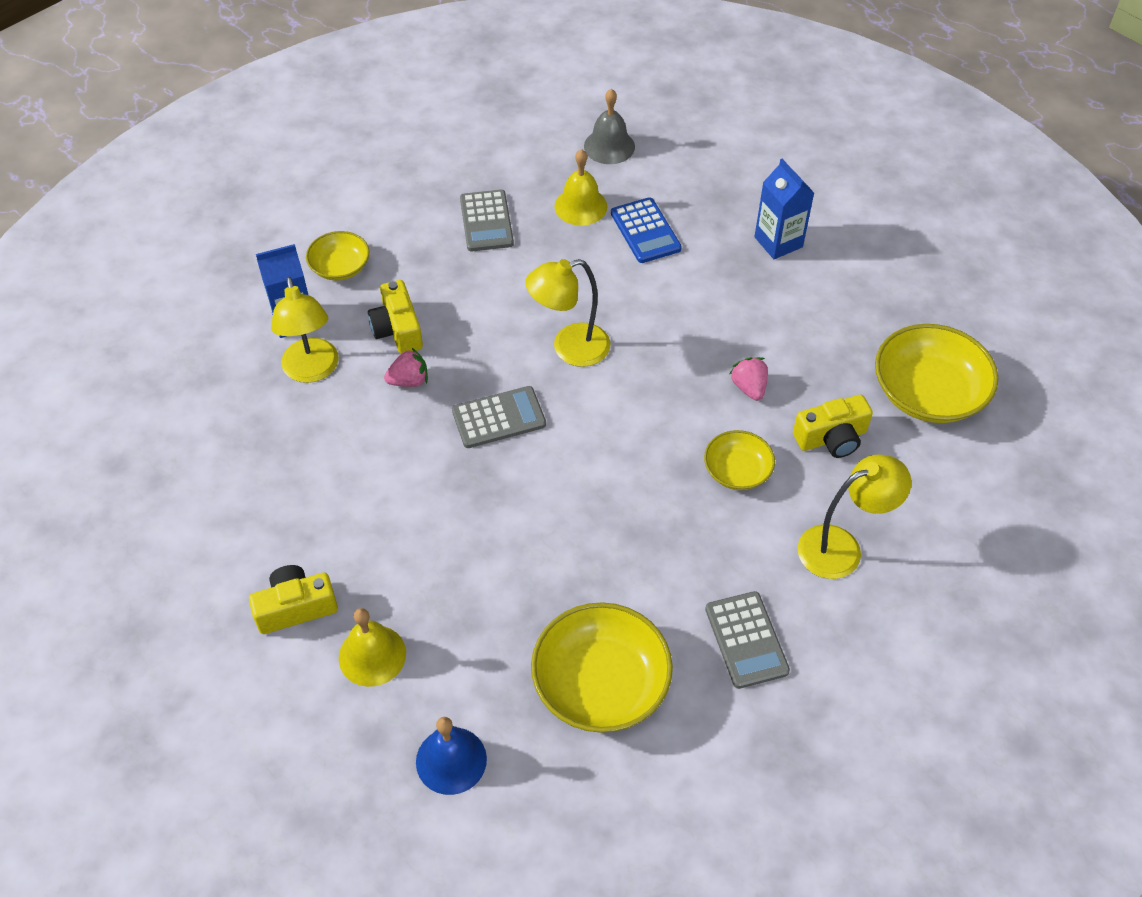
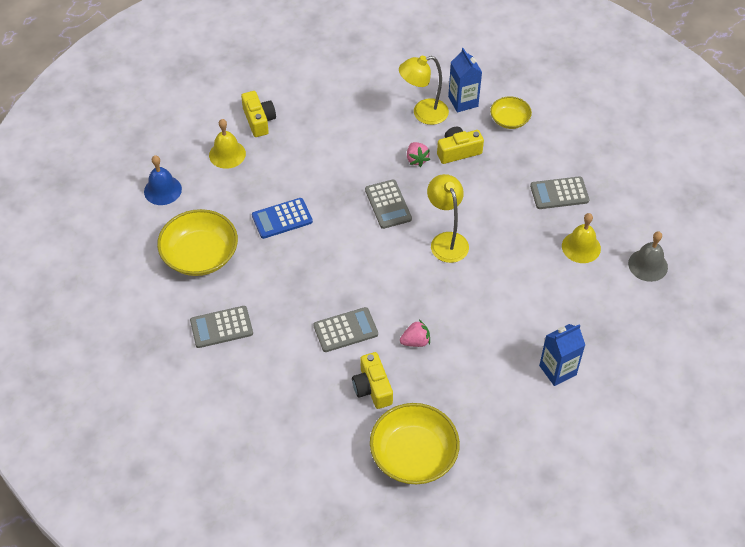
camera: 90 degrees right, 0 degrees up
(645, 231) = (560, 285): blue calculator -> blue calculator (282, 218)
(737, 471) = (345, 330): yellow bowl -> grey calculator
(841, 547) = (284, 385): yellow lamp -> none

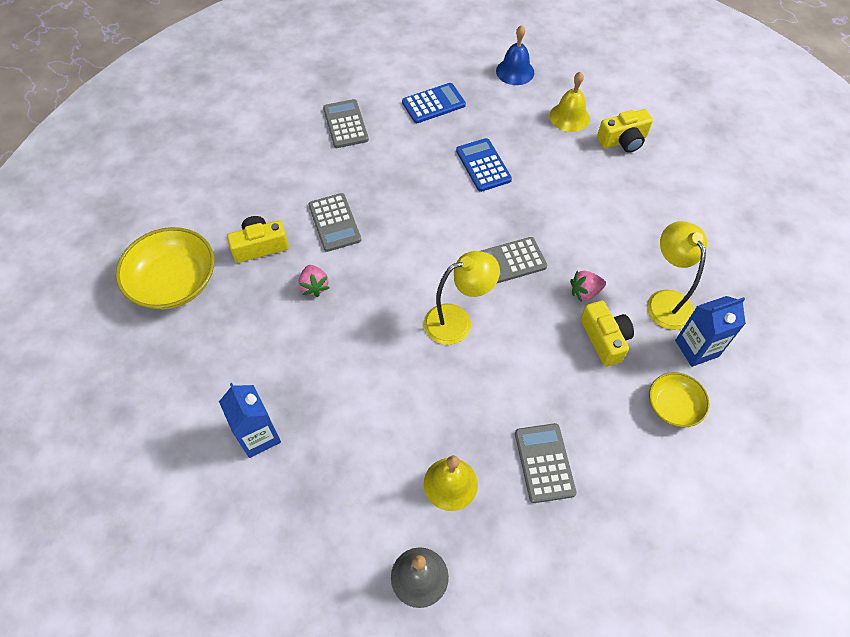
camera: 90 degrees right, 5 degrees up
(200, 255) = (433, 104): yellow bowl -> blue calculator

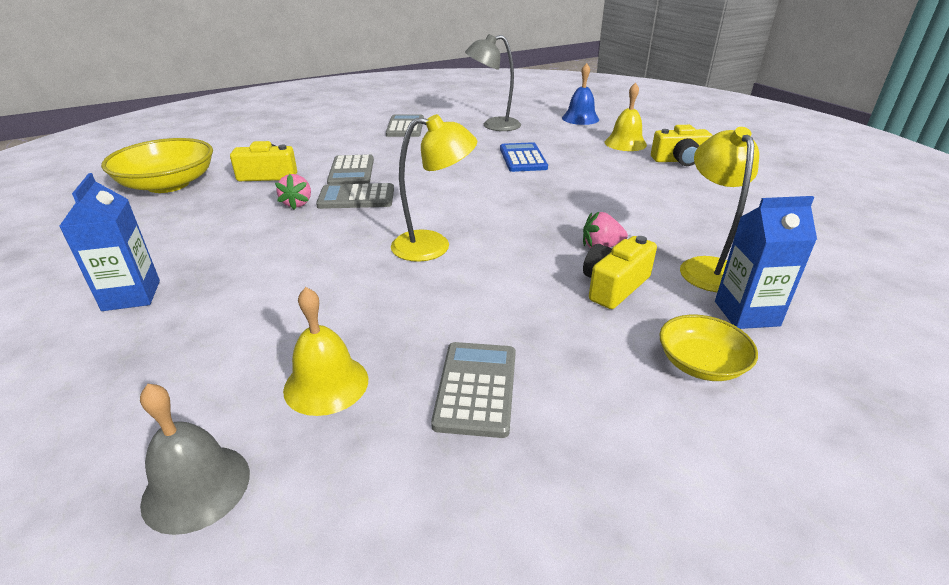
camera: 15 degrees right, 25 degrees down
(433, 104) = (493, 125): blue calculator -> grey lamp
(510, 261) = (519, 215): grey calculator -> grey calculator (356, 197)
(605, 339) = (614, 286): yellow camera -> yellow camera turned 135 degrees counterclockwise

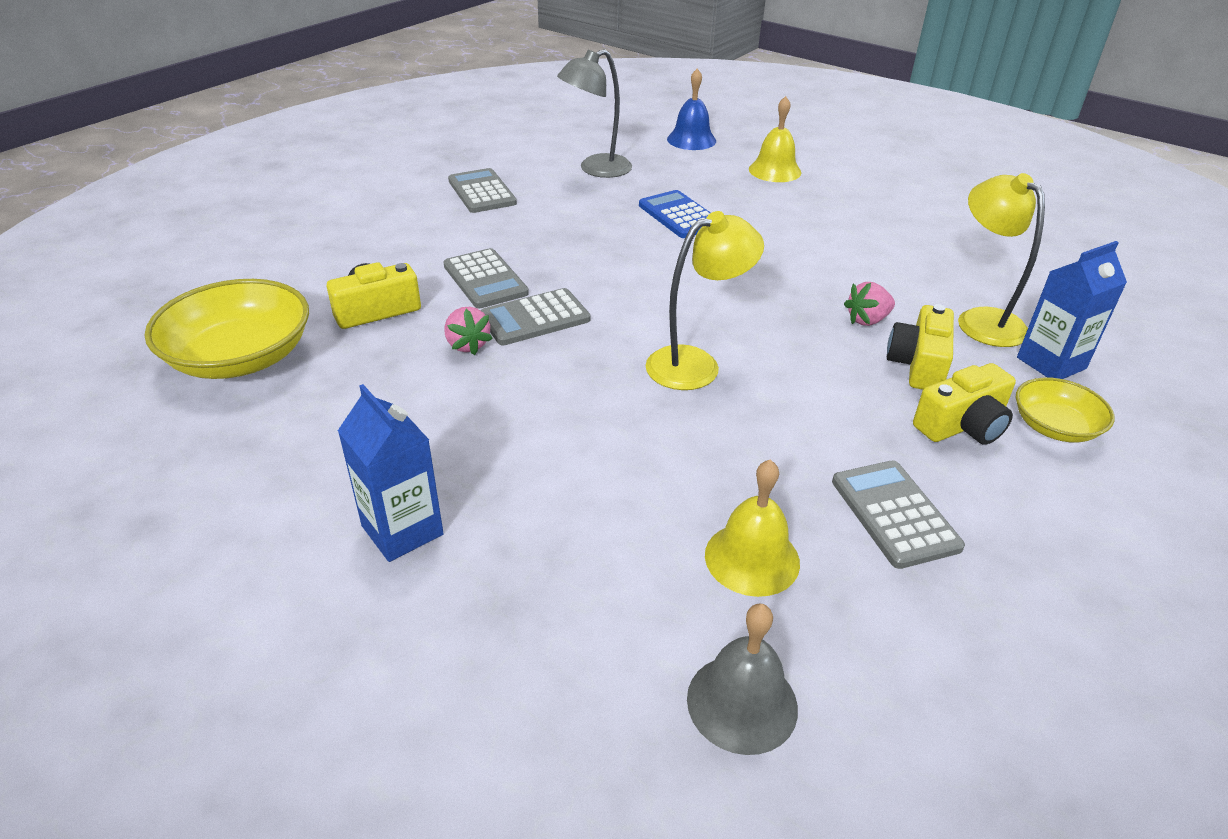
camera: 25 degrees left, 5 degrees up
(679, 160) = (851, 185): yellow camera -> yellow camera (962, 425)

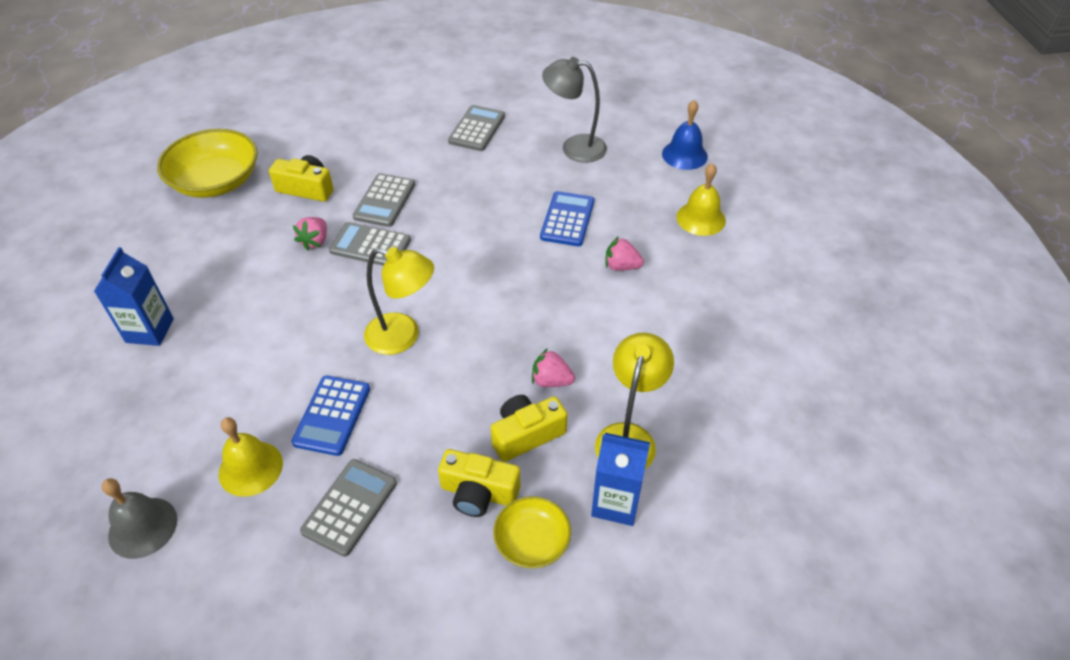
camera: 45 degrees right, 10 degrees up
(746, 461) = (332, 415): none -> blue calculator
(776, 224) = (621, 266): none -> pink strawberry

